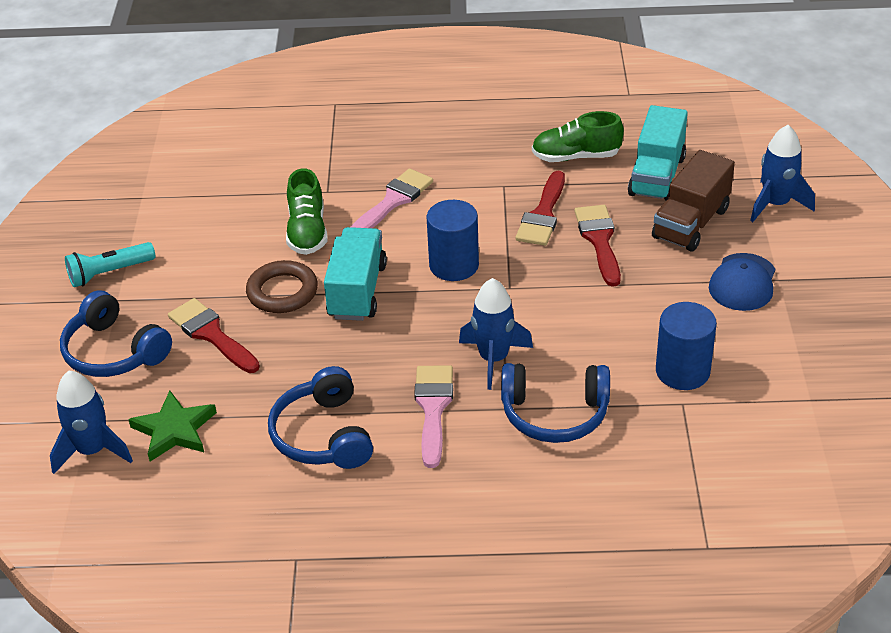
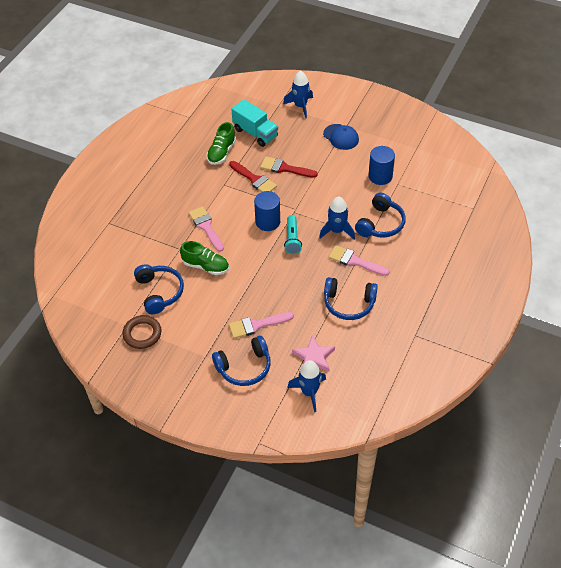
camera: 65 degrees left, 10 degrees up
(109, 273) = (181, 354): turquoise flashlight -> turquoise flashlight (292, 239)
(174, 430) = (314, 357): green star -> pink star
(211, 334) = (256, 325): red brush -> pink brush
(224, 204) = (159, 292): none -> blue headphones
(282, 292) = (244, 289): brown ring -> brown ring (142, 334)
(357, 291) = (262, 261): turquoise truck -> none
(691, 223) = (294, 136): brown truck -> none

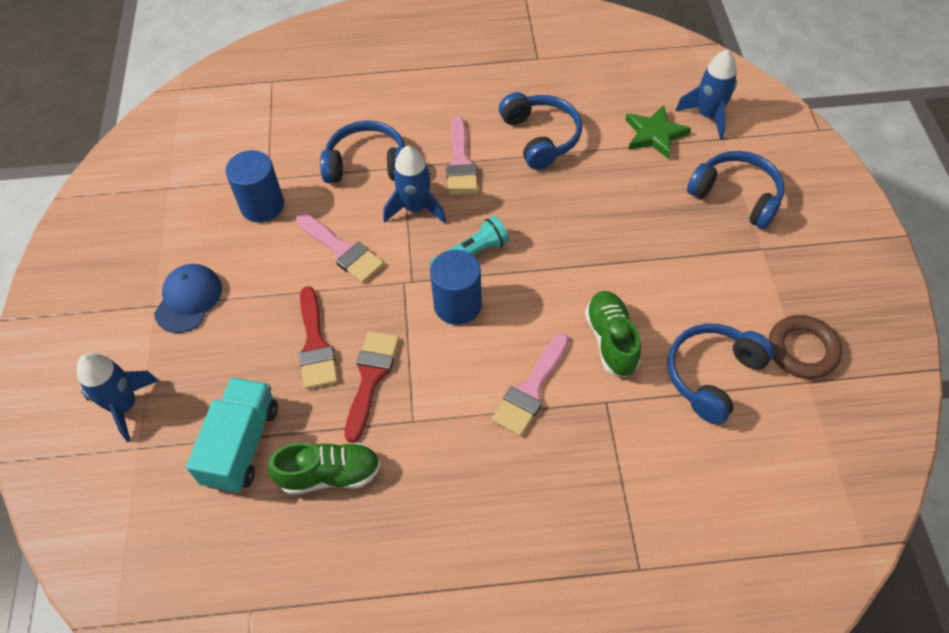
camera: 120 degrees left, 5 degrees up
(256, 325) = (660, 217): pink brush -> pink brush (342, 250)
(314, 357) = (654, 134): pink star -> green star

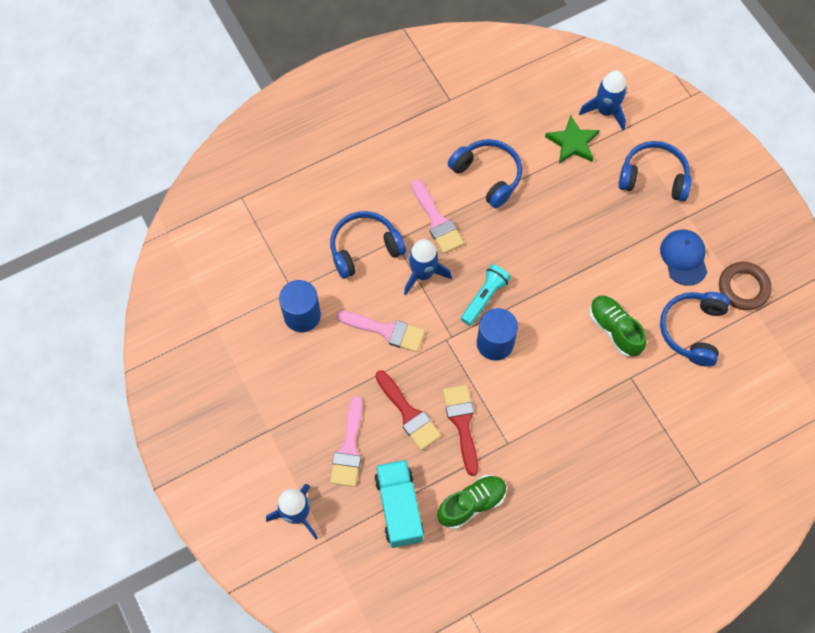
camera: 25 degrees left, 10 degrees up
(188, 299) = (292, 415): blue cap -> blue cap (684, 257)
(530, 390) = (577, 388): pink brush -> pink brush (349, 448)

